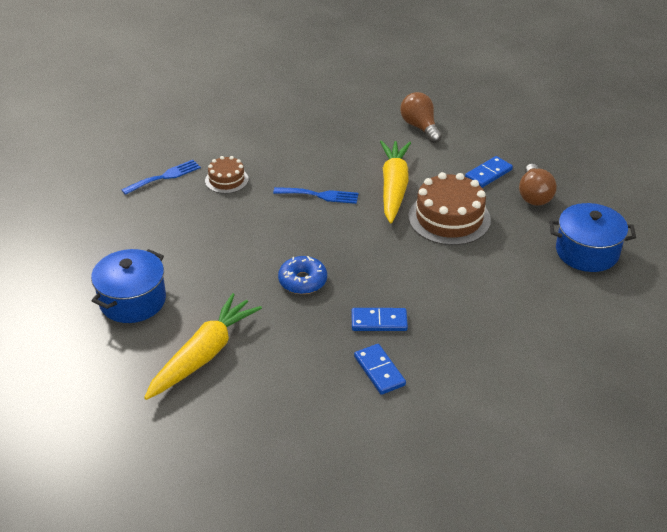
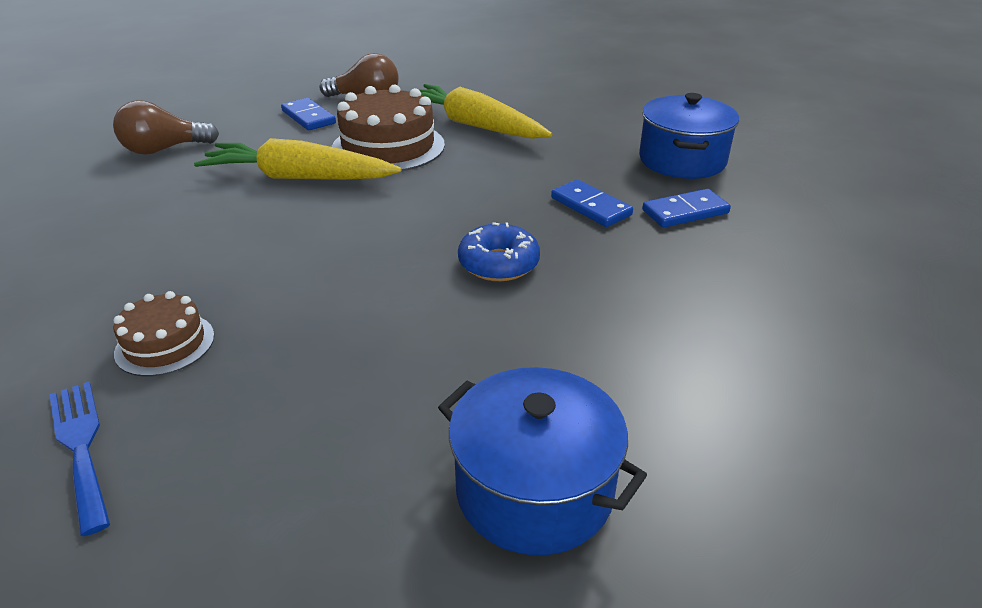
camera: 85 degrees left, 5 degrees down
(203, 355) = (686, 375): yellow carrot -> yellow carrot (474, 125)
(320, 195) = (282, 239): blue fork -> none
(379, 322) = (591, 206): blue domino -> blue domino turned 45 degrees counterclockwise
(587, 252) = (476, 85): blue pot -> blue pot (682, 160)

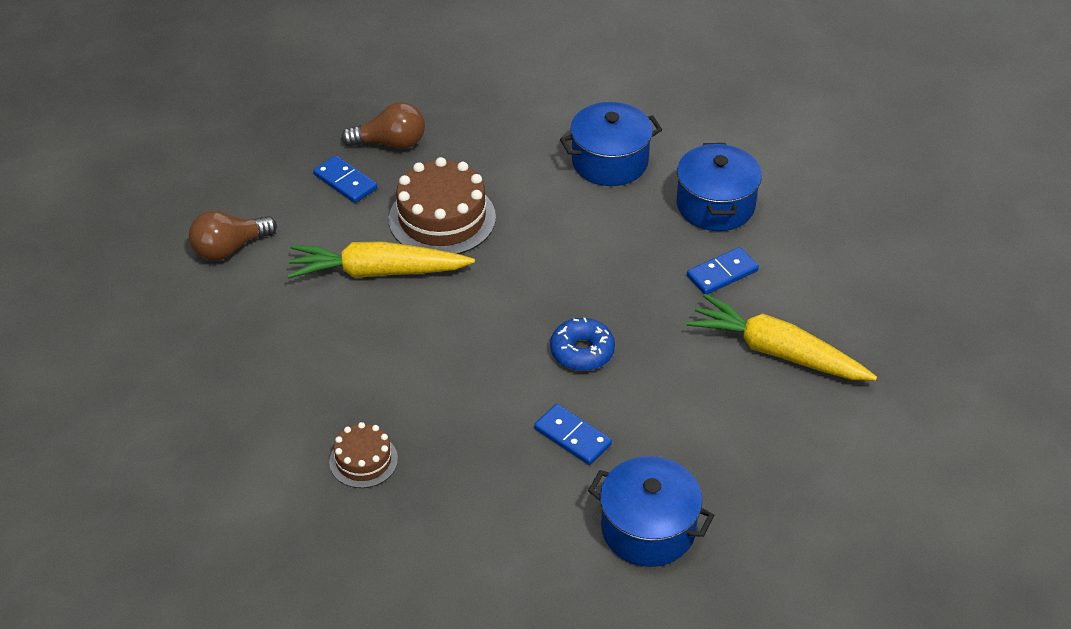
camera: 10 degrees left, 10 degrees up
(81, 446) = (356, 542): blue fork -> none
(474, 125) = (514, 176): yellow carrot -> yellow carrot (777, 352)
(574, 124) = (610, 162): none -> blue pot
(591, 206) = (643, 277): blue domino -> blue domino (572, 437)

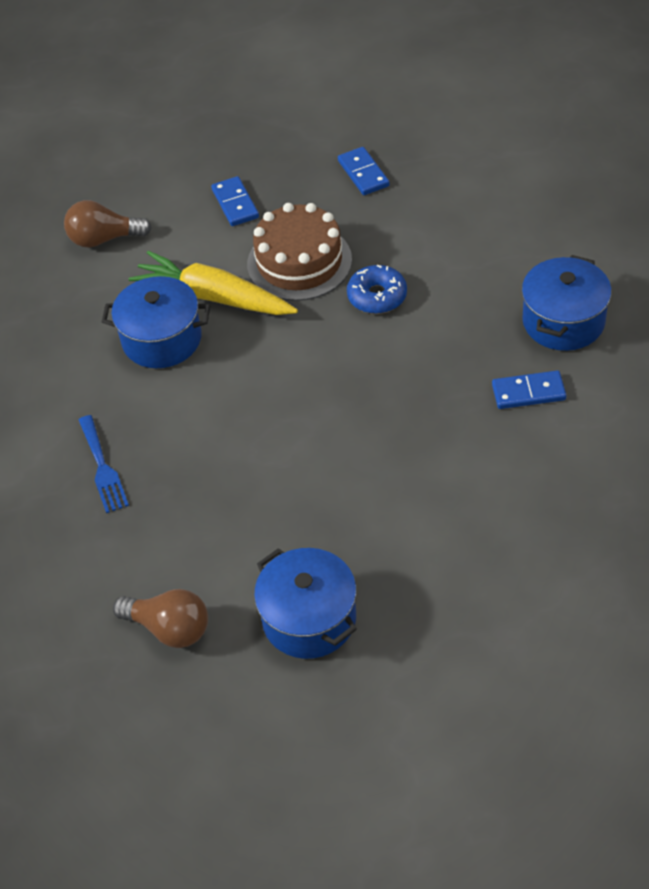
camera: 30 degrees right, 5 degrees up
(363, 460) = (103, 468): brown cake -> blue fork
(390, 143) = (295, 177): brown light bulb -> brown light bulb (169, 628)
(572, 437) = (293, 507): blue domino -> blue domino (363, 173)
(582, 351) = (350, 428): blue donut -> blue donut (377, 296)
(610, 162) = (486, 249): blue pot -> blue pot (162, 339)
(777, 352) = (535, 488): yellow carrot -> none

